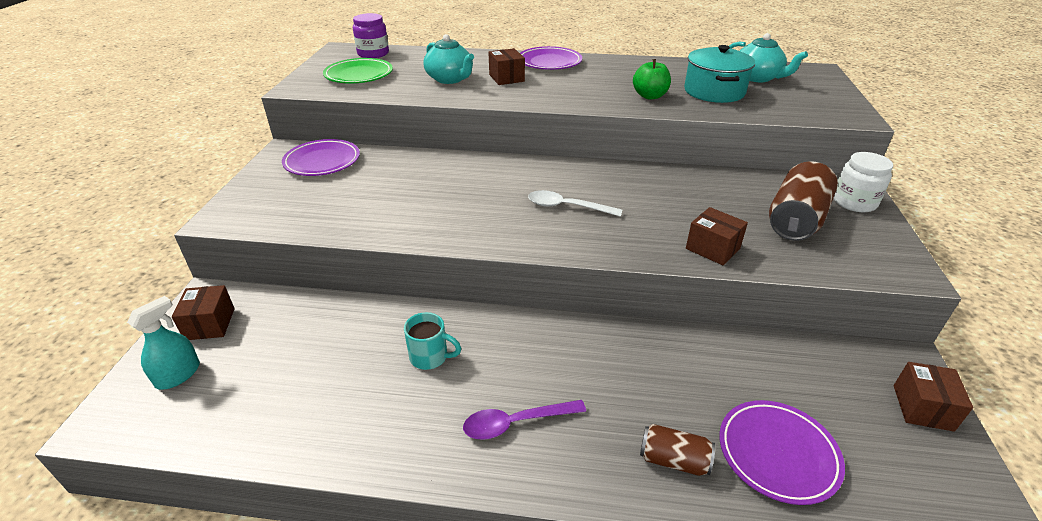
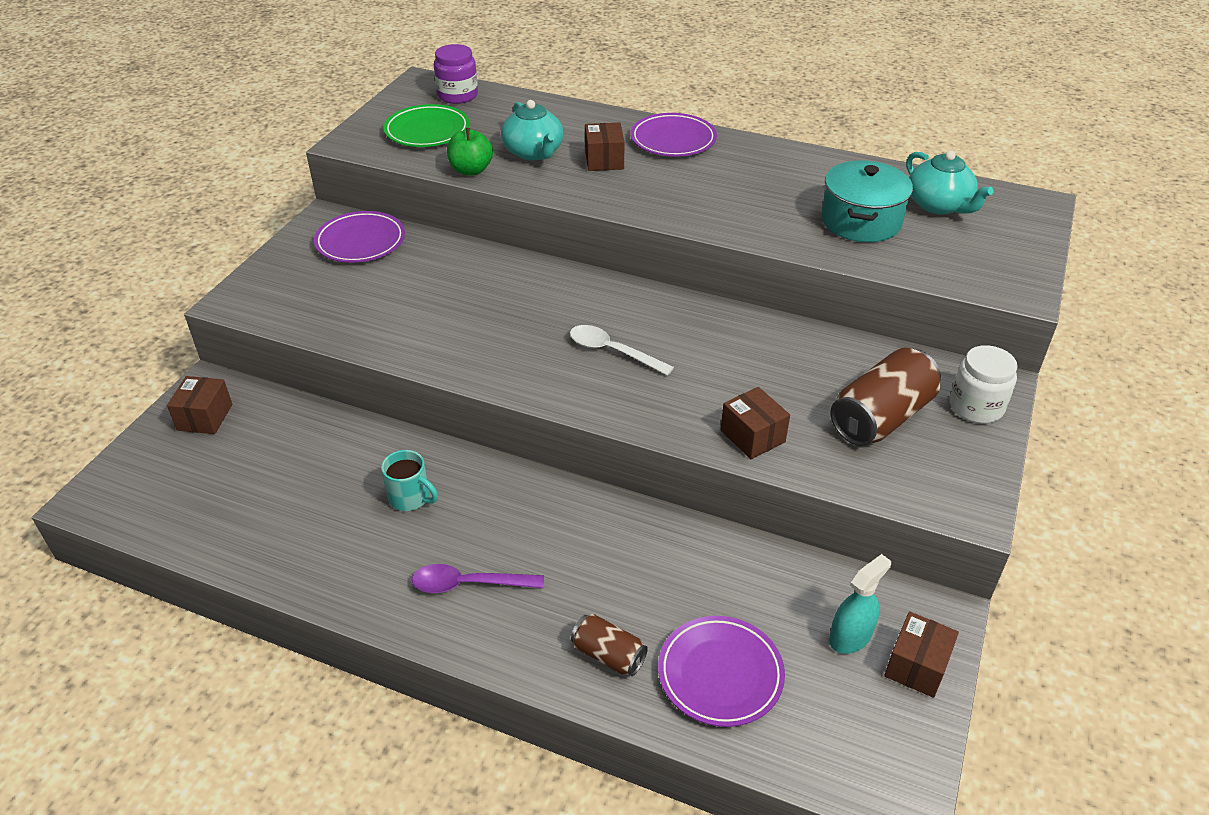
camera: 15 degrees right, 5 degrees up
(178, 375) = (165, 466): turquoise spray bottle -> turquoise spray bottle (850, 636)
(650, 96) = (770, 217): green apple -> green apple (471, 170)

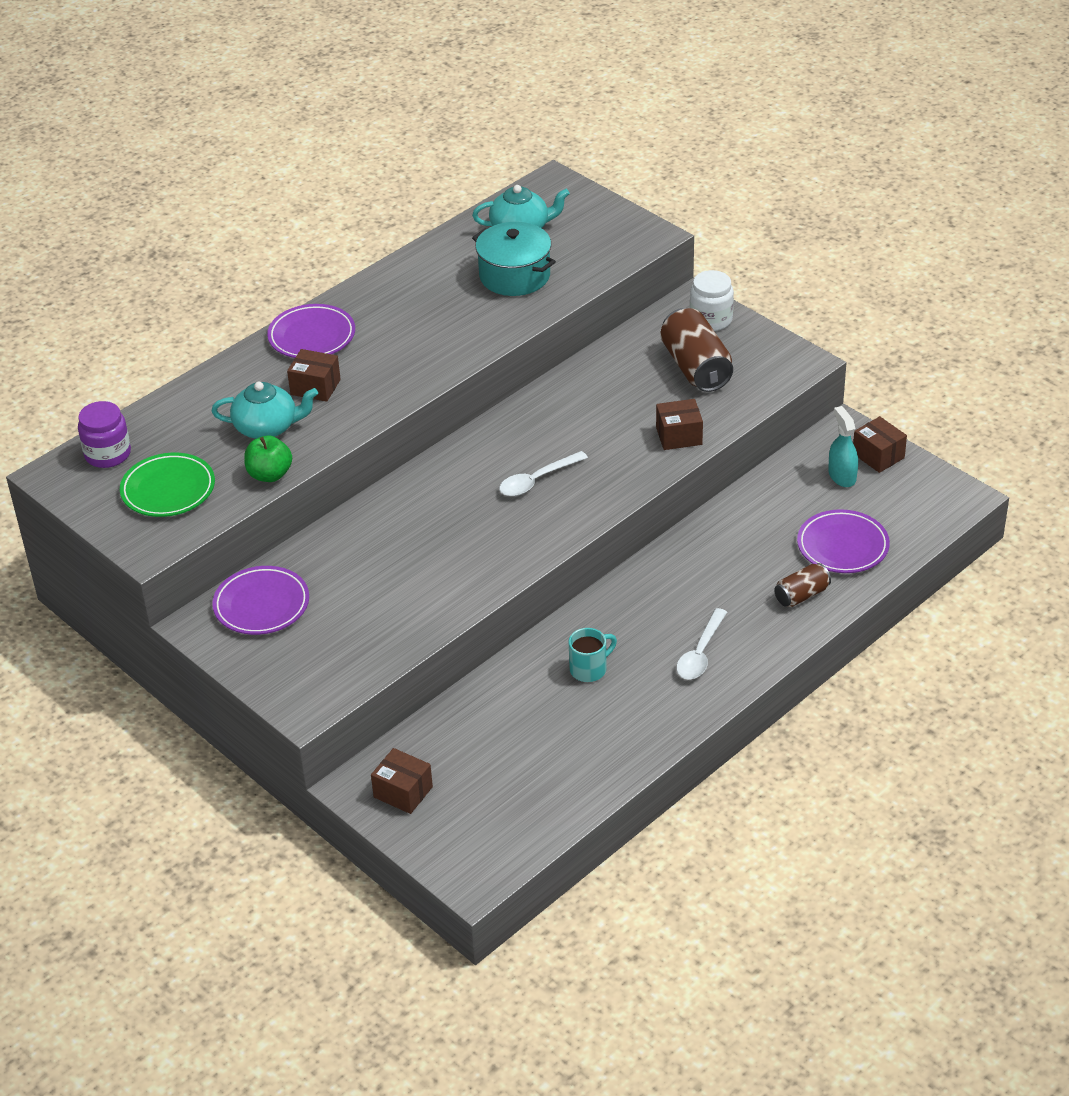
camera: 65 degrees left, 0 degrees up
(468, 584) = (700, 653): purple spoon -> white spoon

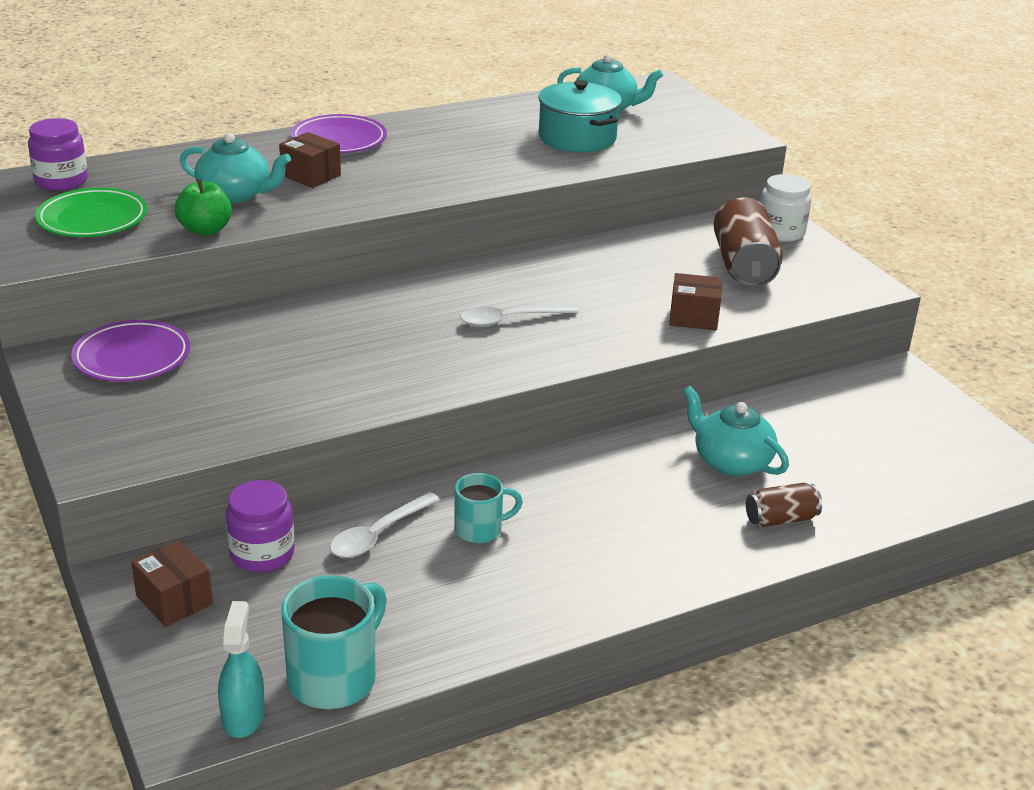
camera: 15 degrees right, 10 degrees down
(442, 737) = (262, 554): none -> purple jar
(551, 814) = (334, 678): none -> turquoise mug
(700, 653) = (624, 548): white spoon -> white spoon (377, 535)
(746, 554) = (730, 461): none -> turquoise teapot
(842, 476) = (880, 414): turquoise spray bottle -> turquoise spray bottle (243, 716)
(842, 546) = (854, 482): purple plate -> none
(878, 456) = (932, 406): brown box -> none

